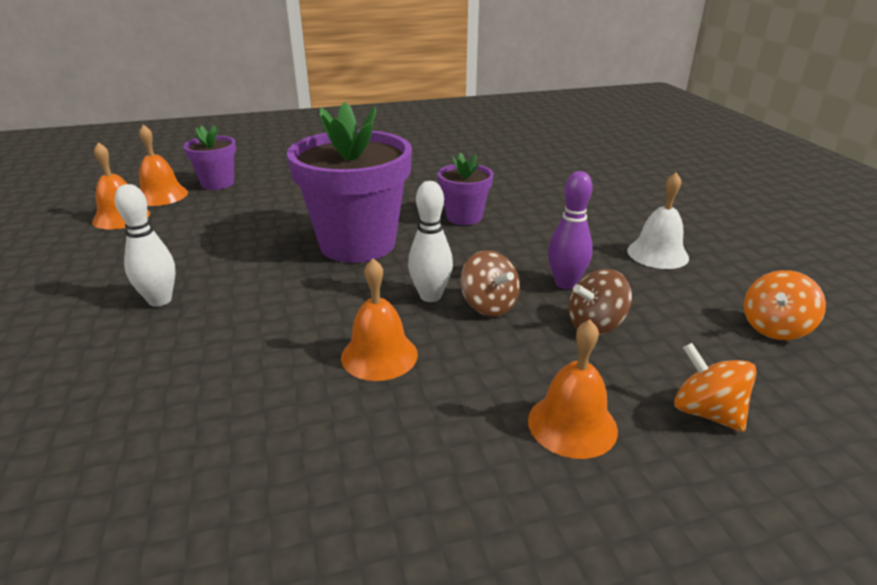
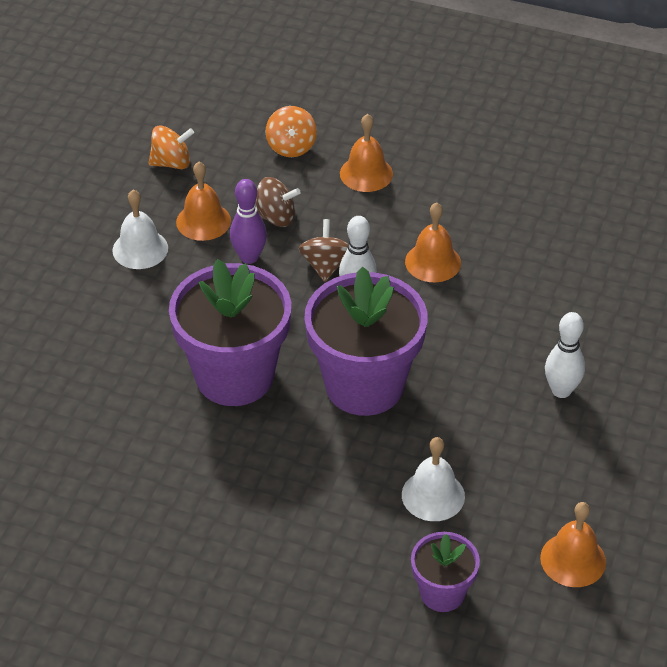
camera: 145 degrees left, 15 degrees up
(162, 195) = (517, 594): orange bell -> orange bell (203, 221)
(252, 213) = (433, 495): none -> white bell
(464, 217) = (234, 376): purple flower pot -> purple flower pot, size x1.95

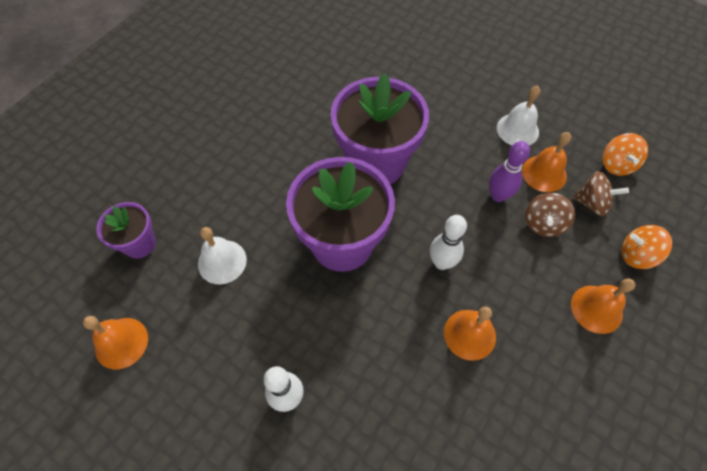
camera: 105 degrees right, 15 degrees up
(325, 265) = (479, 247): brown spinning top -> brown spinning top (592, 203)

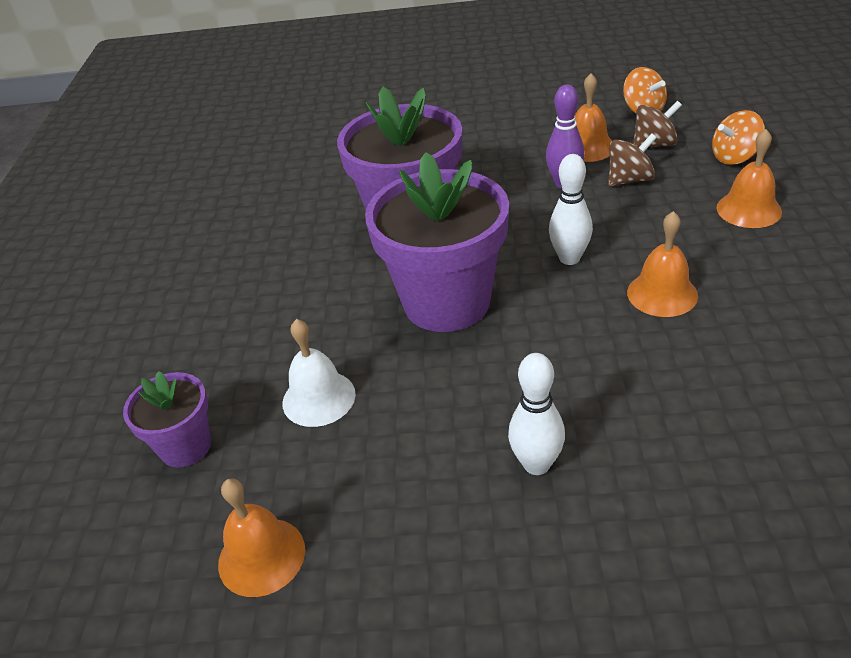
camera: 30 degrees left, 20 degrees down
(517, 130) = (526, 131): white bell -> none
(543, 223) = (629, 180): brown spinning top -> brown spinning top turned 105 degrees counterclockwise

